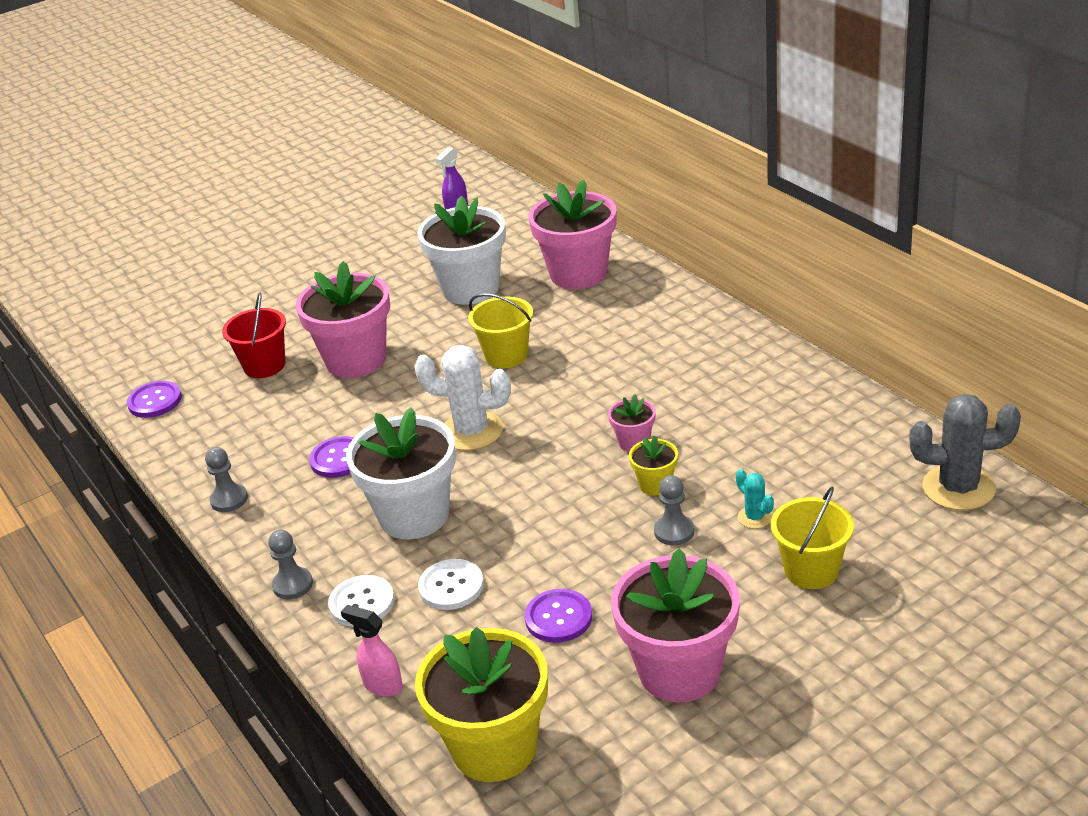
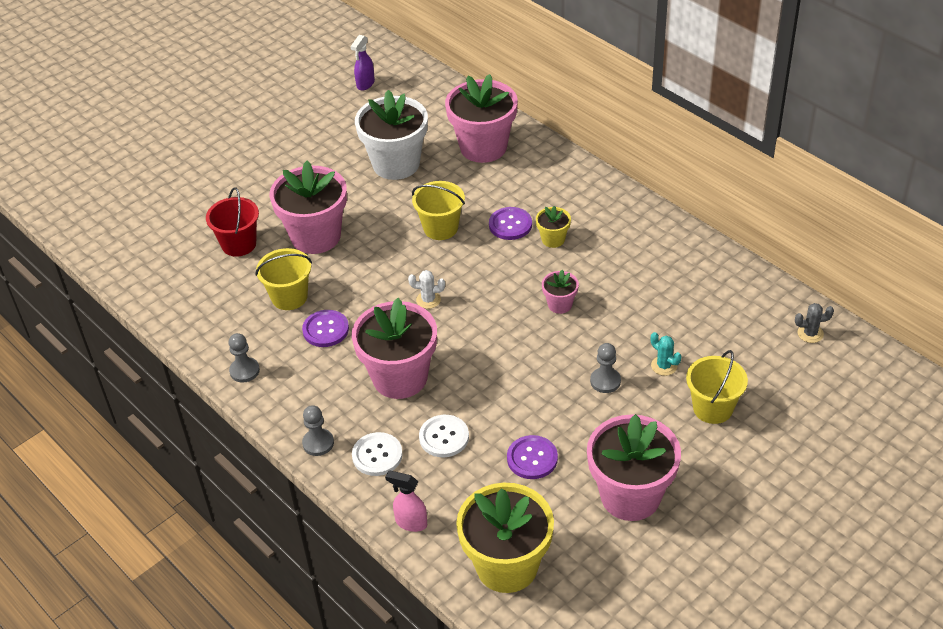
camera: 10 degrees left, 10 degrees up
(155, 401) = (153, 282): purple button -> purple button (510, 225)
(306, 422) = (289, 297): none -> yellow bucket
(414, 515) = (400, 377): white flower pot -> pink flower pot
(471, 431) = (428, 300): white cactus -> white cactus, size x0.49
(655, 484) = (583, 341): yellow flower pot -> yellow flower pot (553, 239)
(958, 488) = (810, 333): grey cactus -> grey cactus, size x0.49

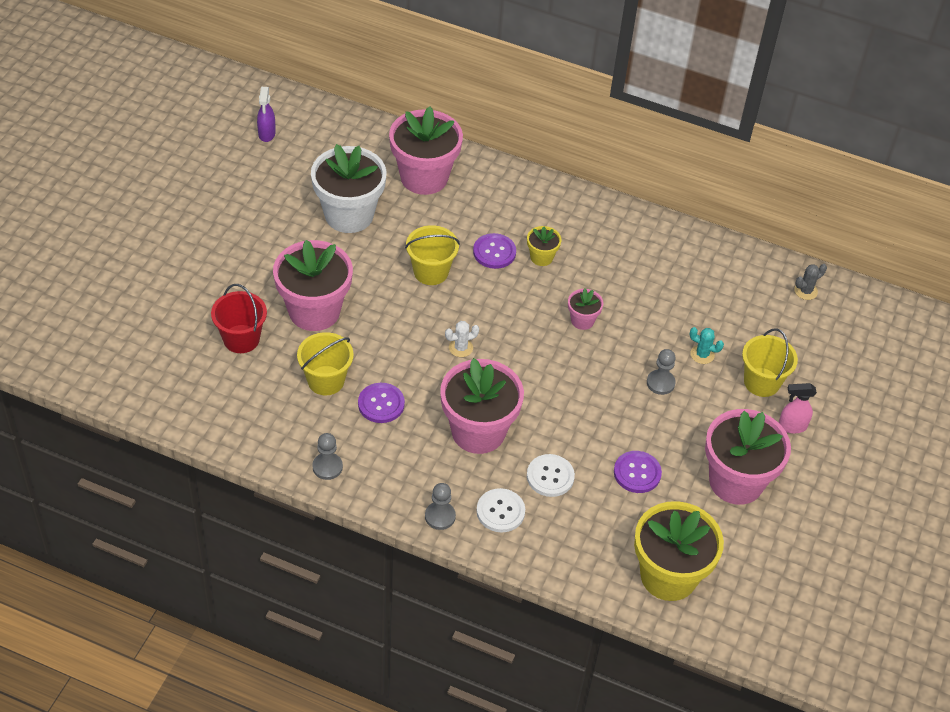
camera: 30 degrees left, 5 degrees up
(410, 522) = (566, 564): pink spray bottle -> pink spray bottle (791, 426)

